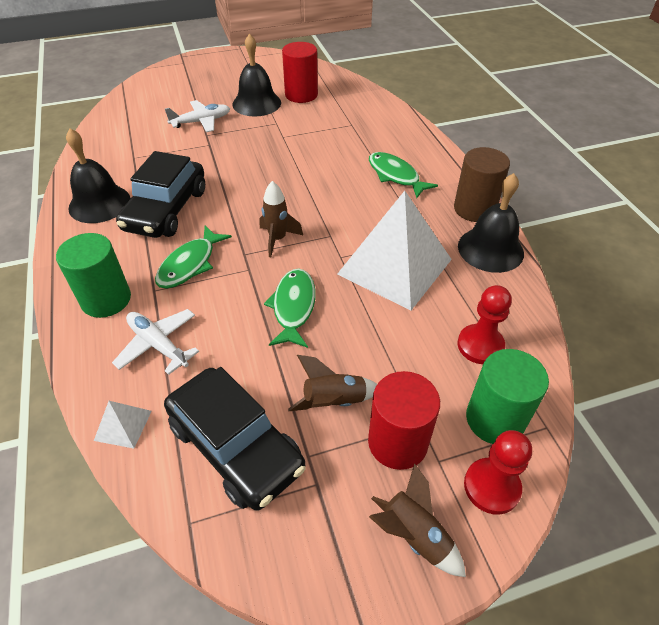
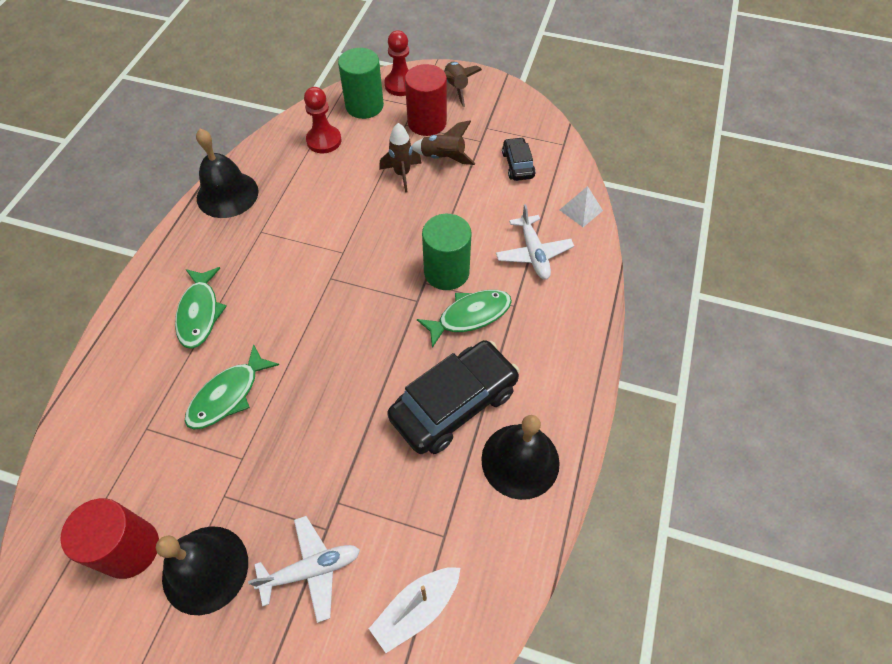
camera: 145 degrees left, 10 degrees up
(106, 299) = (558, 318): green cylinder -> green cylinder (446, 272)
(133, 132) = (416, 609): none -> white boat
(201, 122) = (311, 570): white plane -> white plane turned 150 degrees clockwise
(236, 446) = (517, 165): black car -> black car, size x0.50
(277, 239) = (377, 300): brown rocket -> brown rocket (402, 174)
(293, 307) = (416, 229): green fish -> green fish (228, 395)
(395, 266) = (312, 220): white pyramid -> none
(474, 209) = (187, 234): brown cylinder -> none

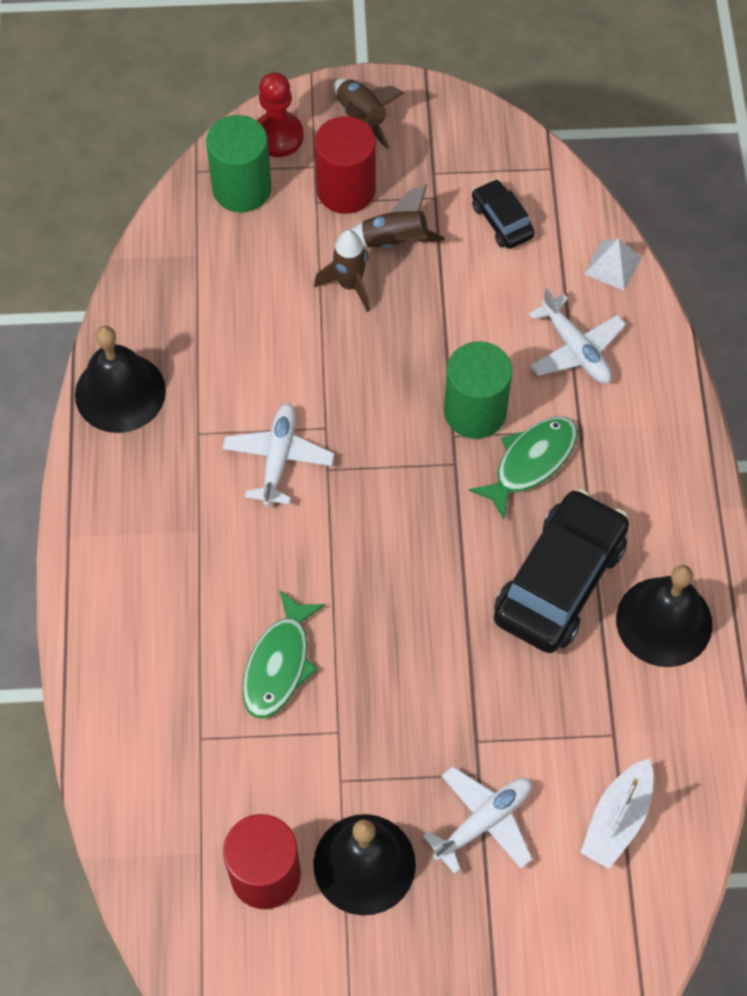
camera: 20 degrees left, 5 degrees up
(200, 313) = (181, 573): green fish -> none
(302, 261) = (278, 458): none -> white plane
(324, 141) = (212, 265): red pawn -> none

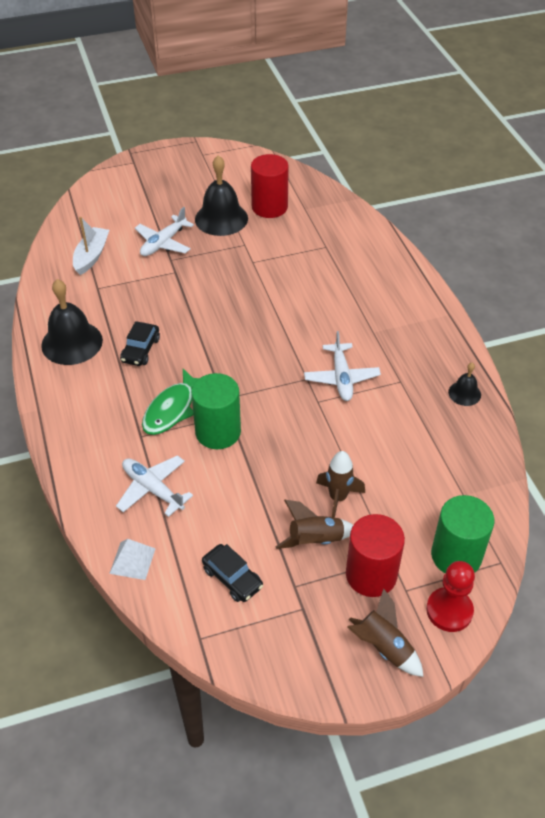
camera: 165 degrees right, 15 degrees down
(120, 392) = (464, 393): black bell -> black bell, size x0.51
(279, 664) = (296, 282): green fish -> none
(559, 580) = (140, 350): black car -> black car, size x0.50

